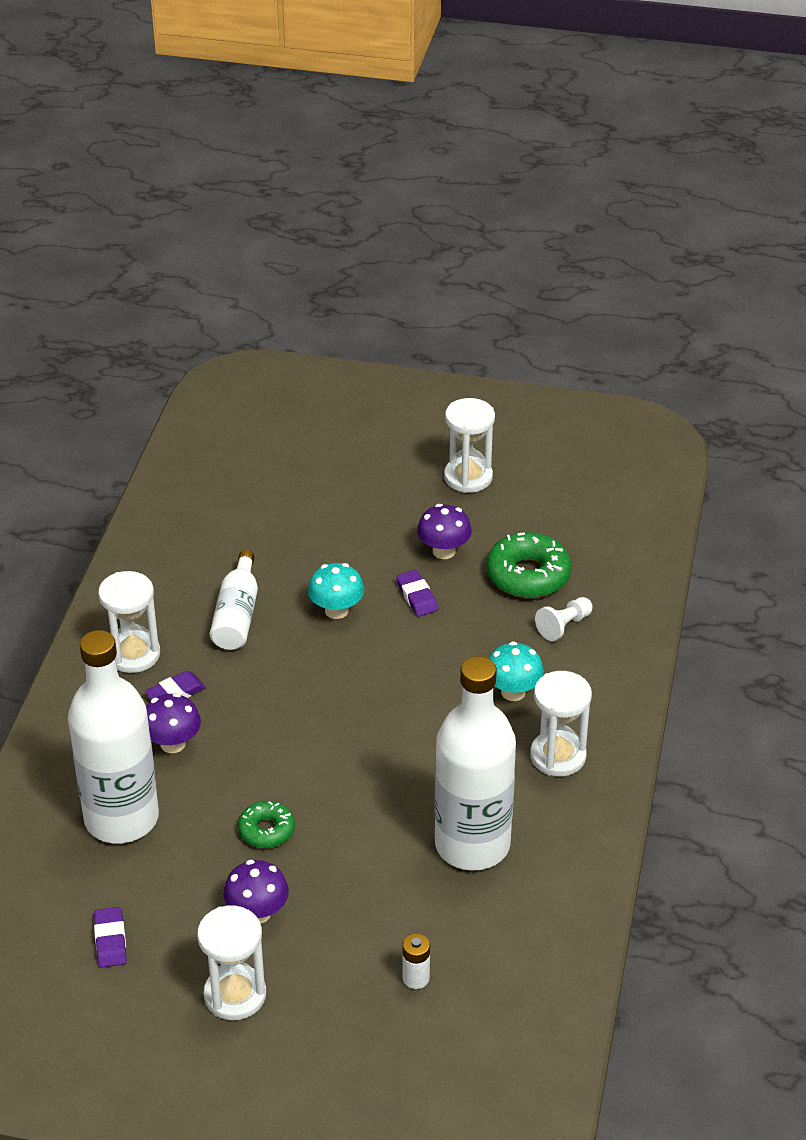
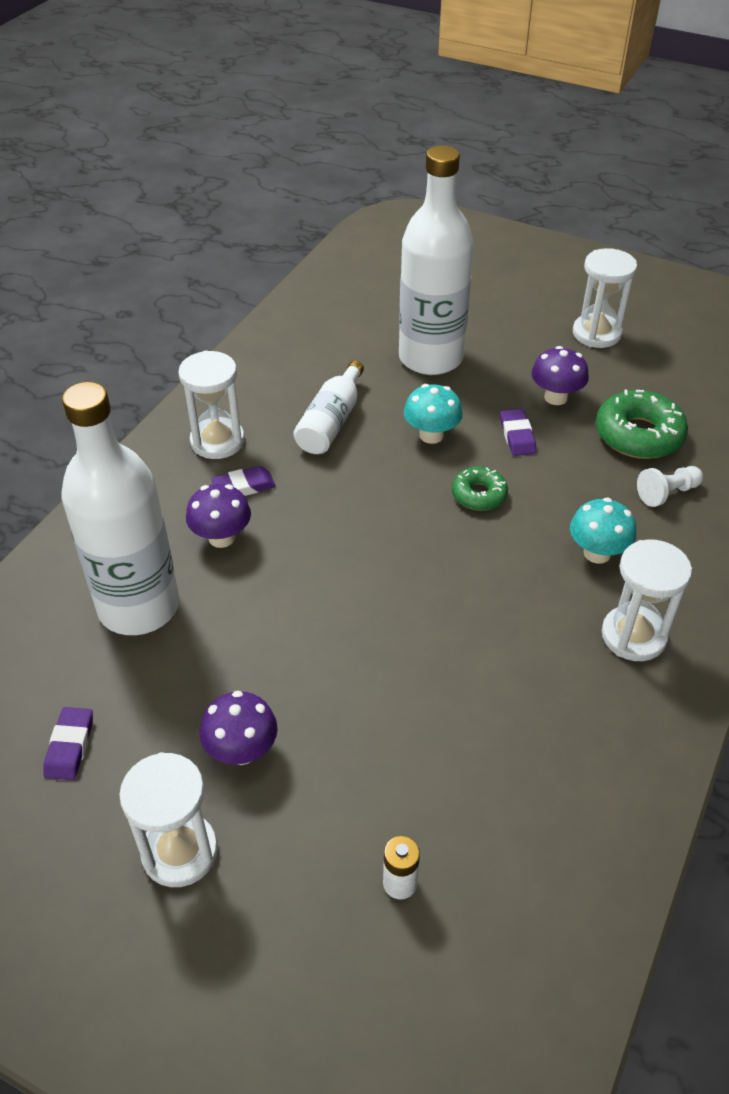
camera: 15 degrees right, 5 degrees up
(266, 830) = (285, 653): green donut -> green donut (479, 495)
(472, 844) = (511, 722): white bottle -> white bottle (430, 358)

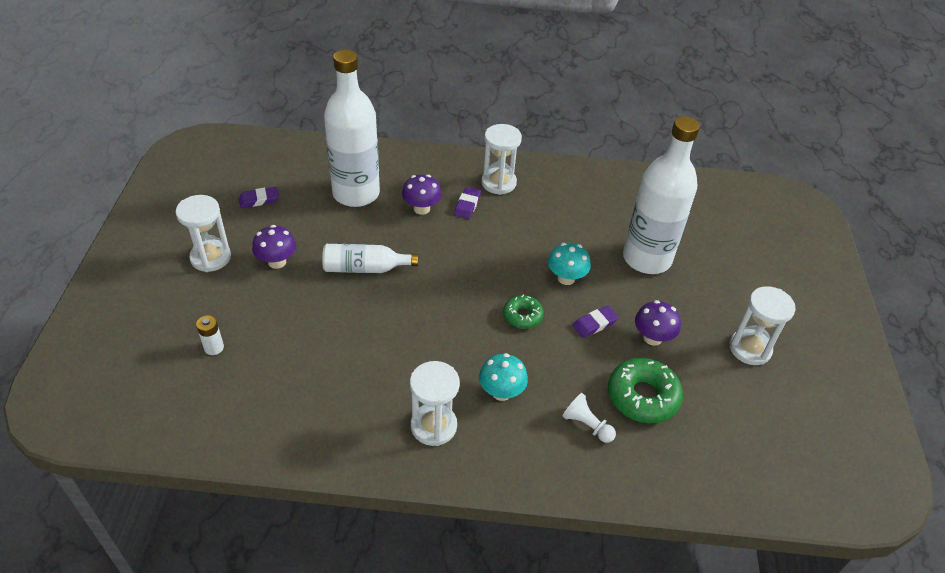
camera: 65 degrees right, 0 degrees up
(244, 486) = (467, 205): purple eraser -> purple eraser turned 60 degrees clockwise
(331, 422) = (547, 227): white bottle -> white bottle (365, 268)

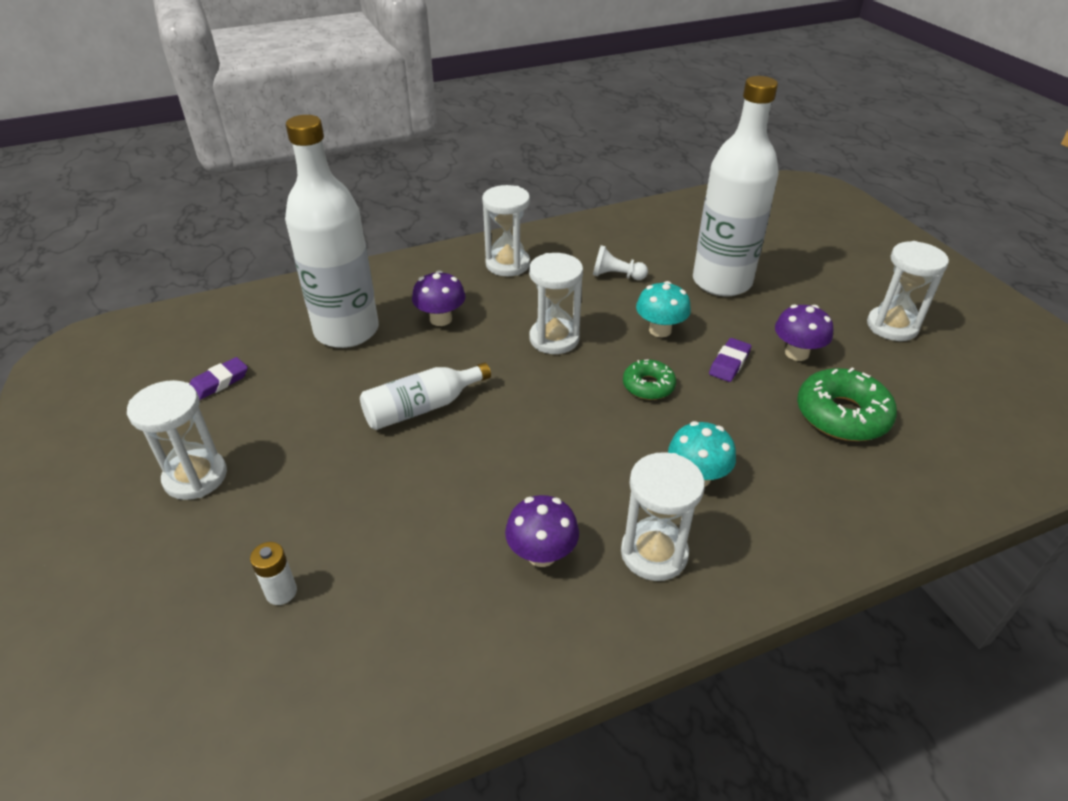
camera: 25 degrees left, 5 degrees down
(277, 262) = (297, 445): purple mushroom -> purple mushroom (541, 554)
(467, 205) = (491, 297): purple eraser -> none
(486, 254) = (554, 339): none -> white hourglass
(587, 425) = (816, 470): white pawn -> white pawn (616, 276)

